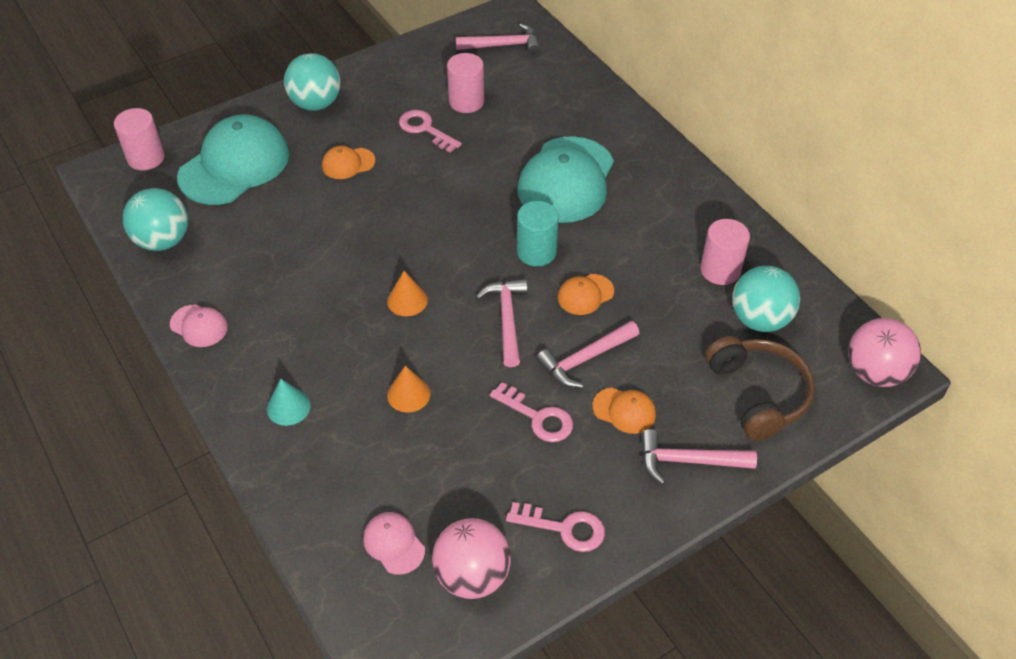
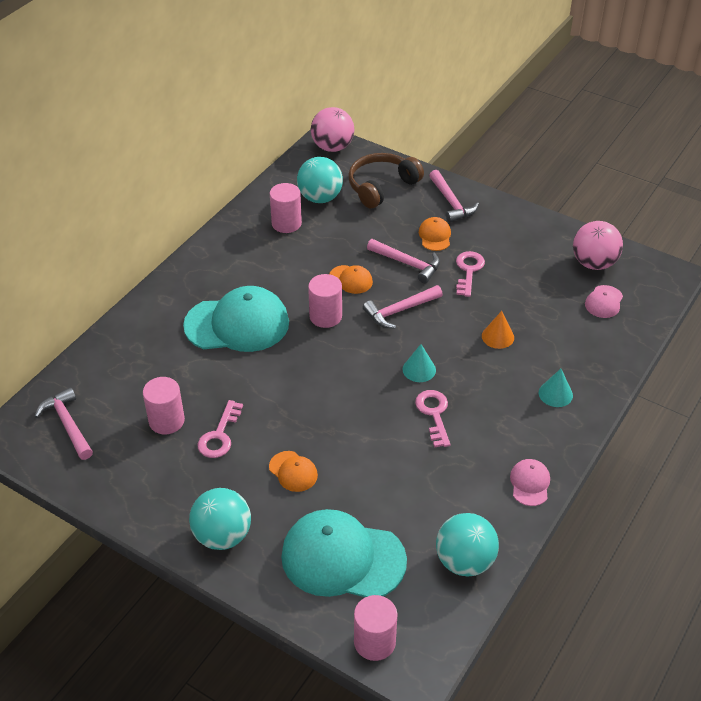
camera: 115 degrees left, 5 degrees down
(407, 300) = (419, 369): orange cone -> turquoise cone
(536, 252) = (325, 316): turquoise cylinder -> pink cylinder
(564, 528) = (534, 237): pink key -> pink key (434, 414)

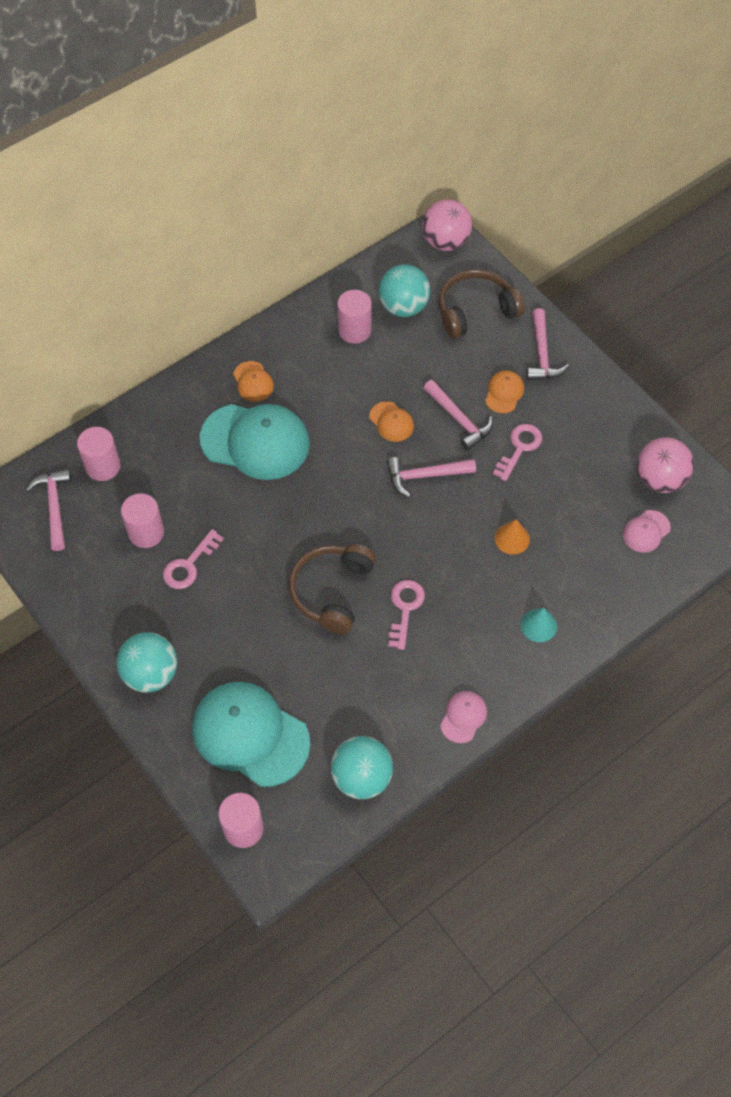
camera: 20 degrees right, 15 degrees up
(293, 471) = (242, 627): orange cap -> orange cap (253, 381)
(325, 316) = (347, 459): pink cylinder -> pink cylinder (103, 466)
(362, 419) = (332, 591): none -> brown headphones
(419, 369) = (413, 552): turquoise cone -> none

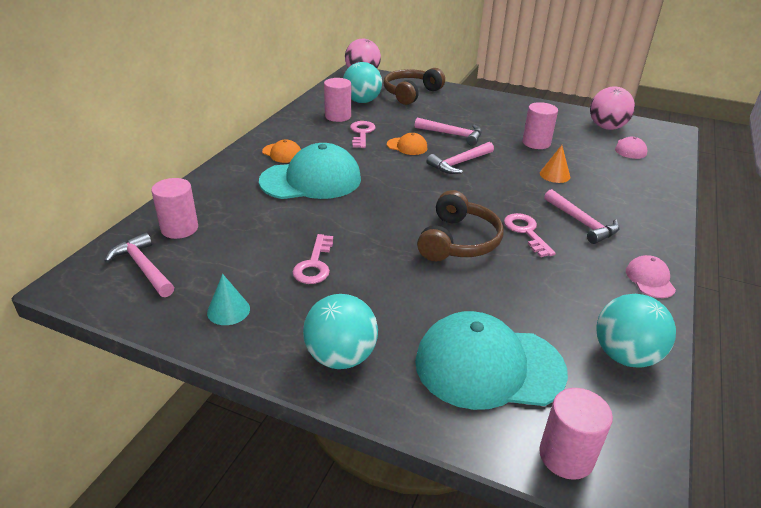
camera: 30 degrees left, 25 degrees down
(146, 532) = (254, 257): pink cylinder -> pink cylinder (536, 143)
(332, 591) = (458, 241): brown headphones -> brown headphones turned 150 degrees counterclockwise
(504, 393) = (468, 118): orange cap -> none
(519, 448) = (506, 136): pink key -> pink key (362, 133)
(539, 625) = (630, 210): turquoise cone -> turquoise cone (228, 310)
(542, 354) = (472, 100): pink hammer -> pink hammer (582, 223)

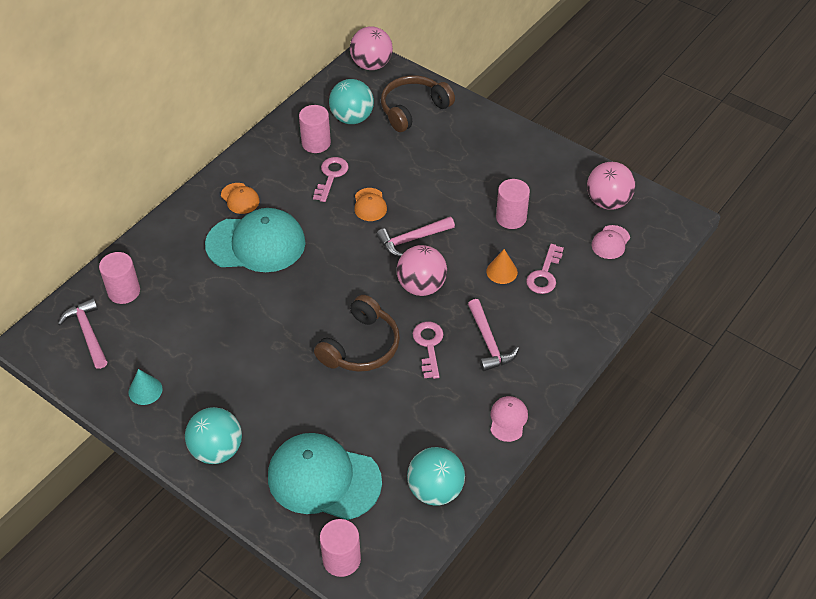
camera: 15 degrees right, 15 degrees up
(314, 264) = (226, 353): pink key -> pink key (544, 274)
(407, 146) = (370, 205): orange cap -> orange cap turned 45 degrees clockwise
(452, 135) = (427, 191): pink hammer -> none
(489, 192) = (421, 286): none -> pink ball

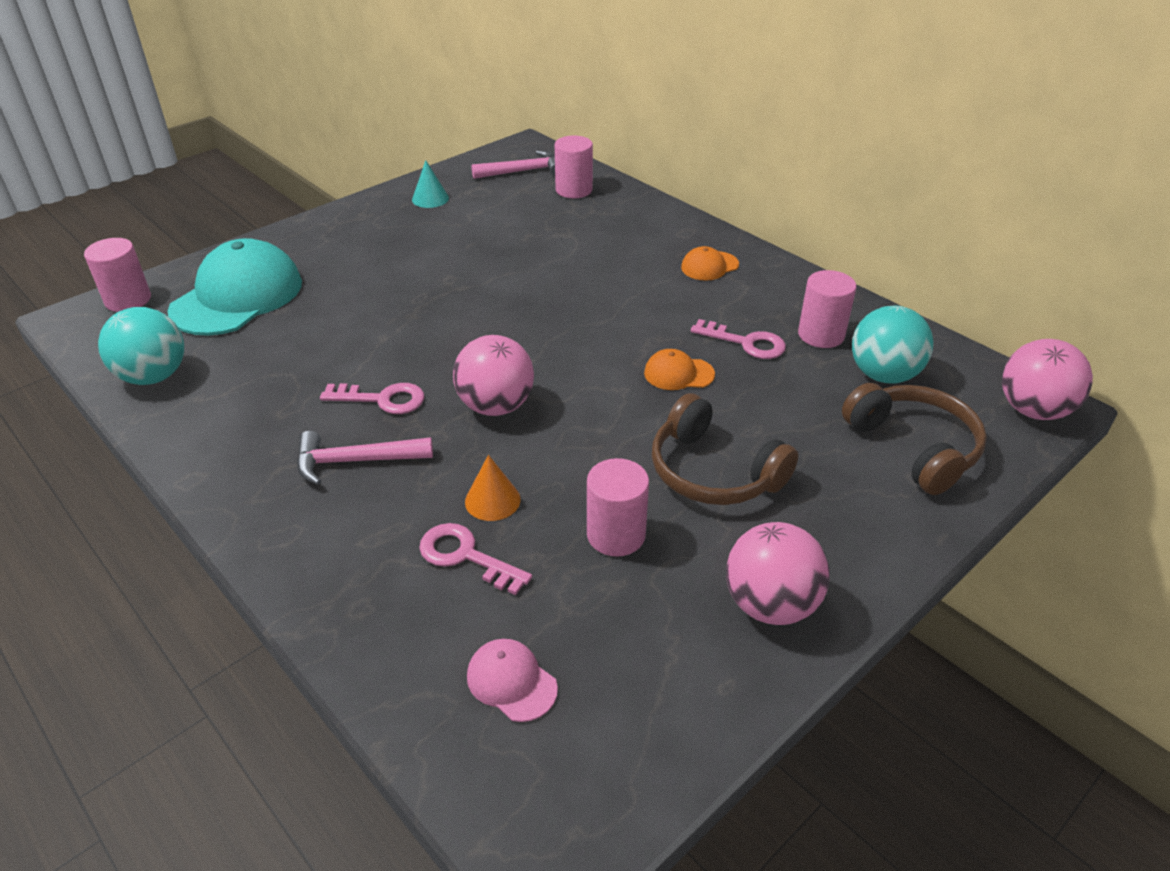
camera: 100 degrees right, 10 degrees down
(217, 450) = (326, 234): turquoise ball -> none
(256, 244) = (623, 273): turquoise cap -> none
(361, 346) = (413, 340): brown headphones -> brown headphones (713, 472)
(412, 239) = (594, 408): pink hammer -> none
(508, 419) = (207, 459): pink cap -> none
(607, 201) = (630, 706): pink ball -> pink ball (770, 604)

